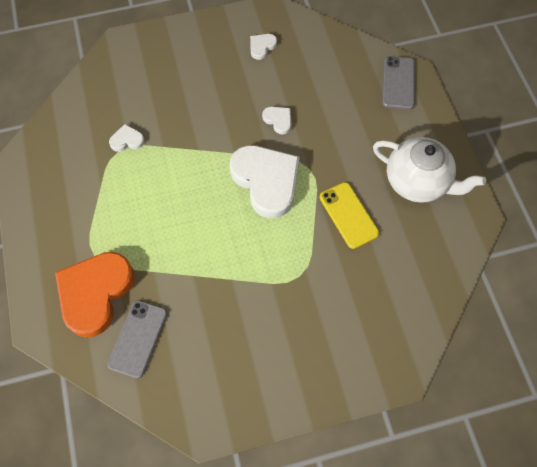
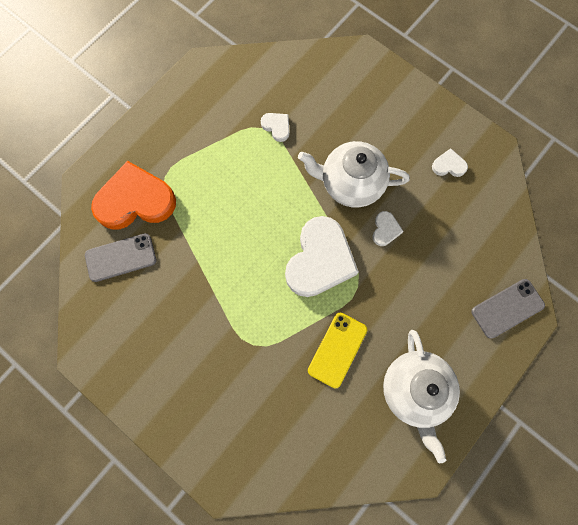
camera: 55 degrees right, 10 degrees up
(221, 119) = (350, 183): none -> white teapot

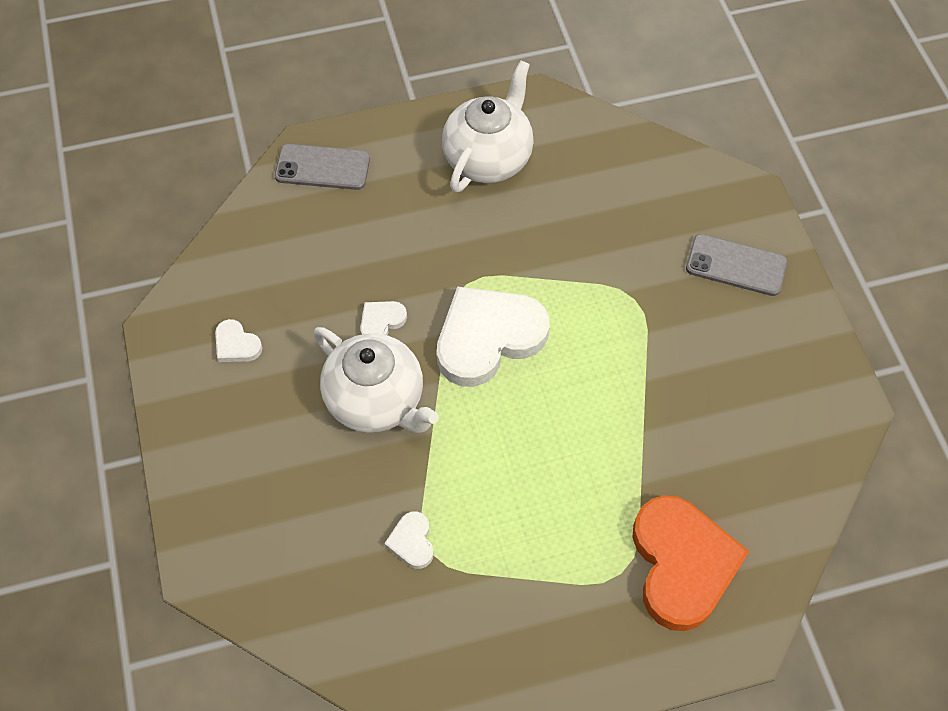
camera: 145 degrees left, 15 degrees down
(121, 257) = (744, 498): grey phone -> grey phone (736, 265)
(135, 200) = (682, 564): orange heart -> orange heart turned 120 degrees counterclockwise
(337, 349) = (541, 238): yellow phone -> none

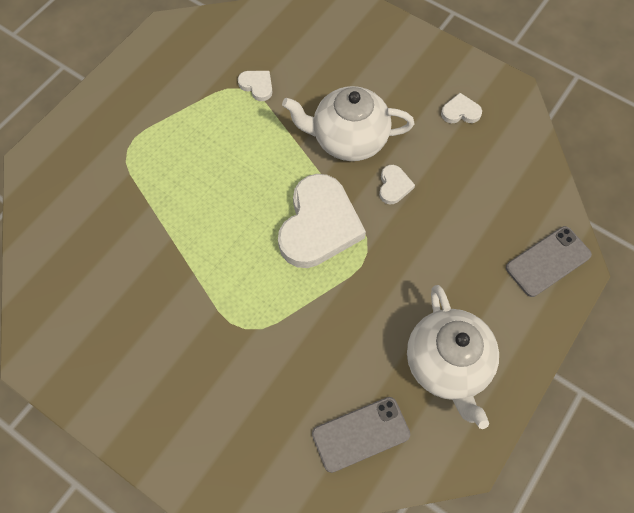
camera: 140 degrees right, 5 degrees up
(682, 564) = (93, 177): orange heart -> none
(736, 265) = (188, 417): grey phone -> grey phone (360, 434)

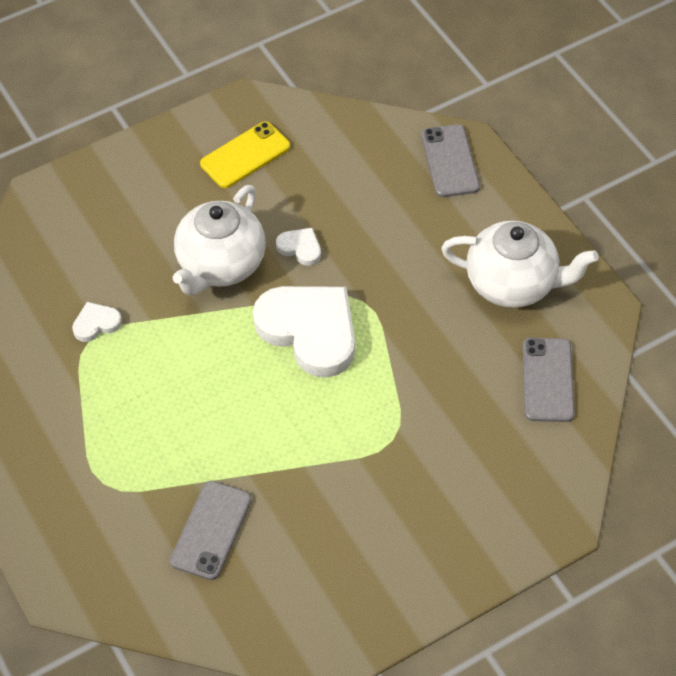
camera: 65 degrees left, 10 degrees down
(113, 233) = (211, 530): none -> grey phone
(460, 112) = (245, 155): white heart -> yellow phone

